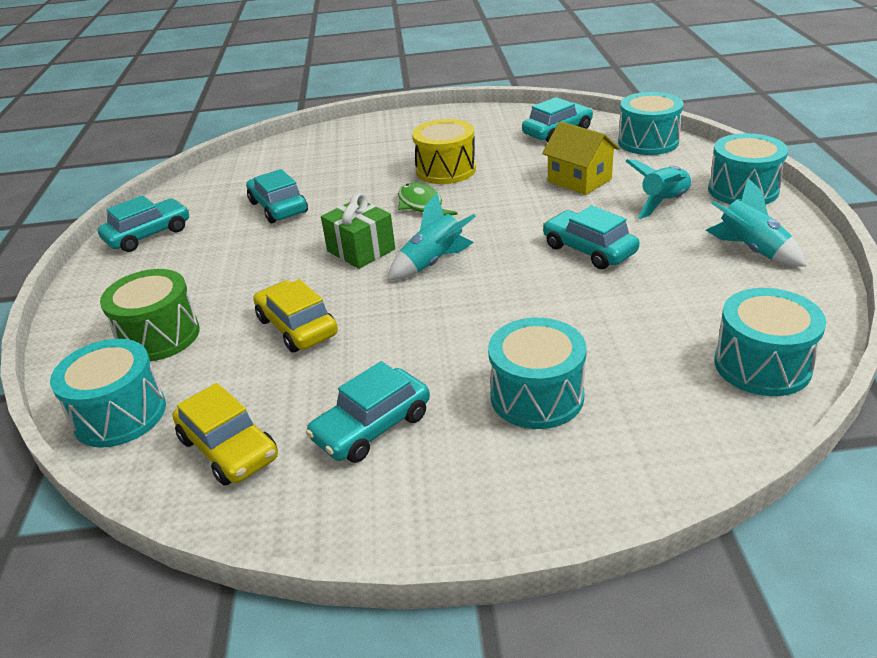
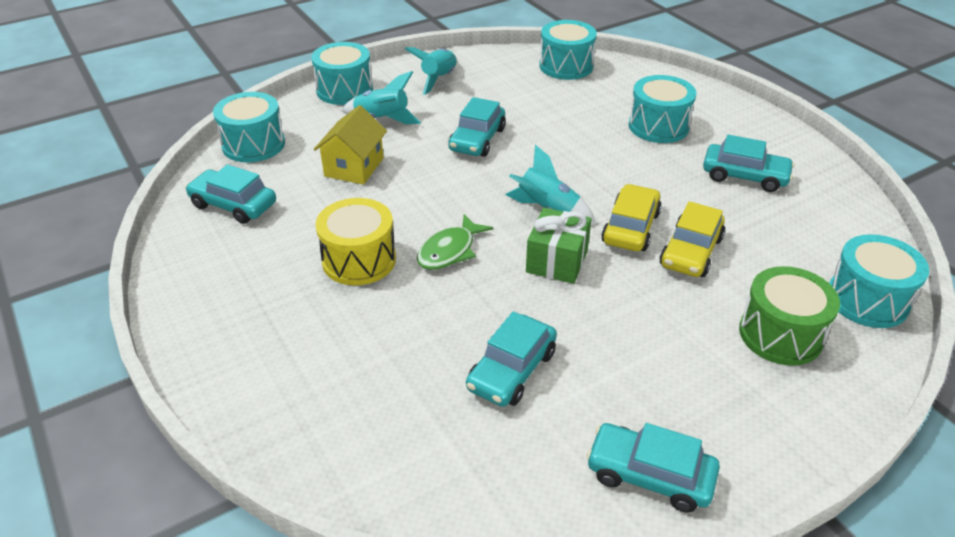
camera: 120 degrees left, 5 degrees up
(228, 448) = (825, 226): yellow car -> yellow car (630, 228)

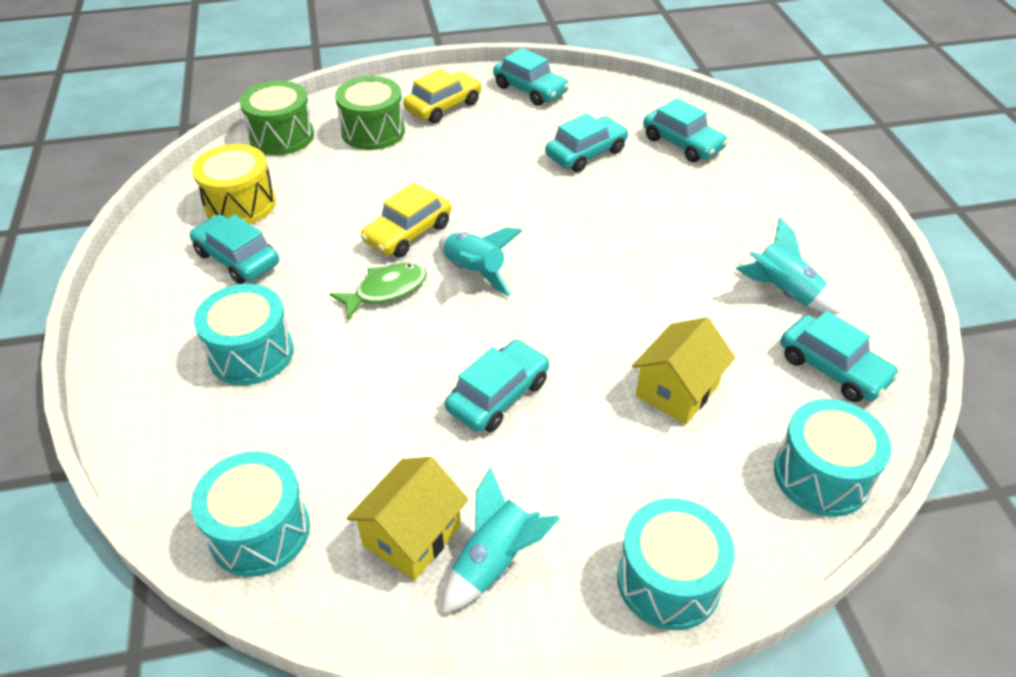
camera: 160 degrees left, 5 degrees up
(359, 260) = (689, 264): yellow drum -> yellow drum (240, 204)
(382, 120) = (619, 477): turquoise rocket -> turquoise rocket (783, 292)
(393, 423) = (682, 143): none -> turquoise car
(449, 251) = (596, 252): green fish -> green fish (386, 290)
(487, 79) = (412, 535): none -> yellow house
(557, 261) = (500, 219): green gift -> none
(690, 252) = (375, 199): yellow car -> yellow car (443, 106)
(867, 300) = (282, 136): turquoise drum -> green drum

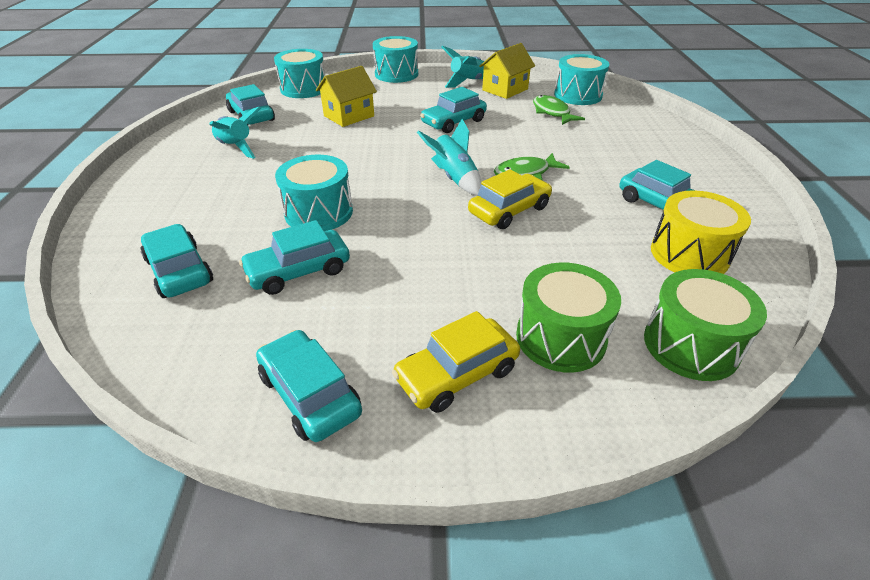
camera: 170 degrees left, 5 degrees down
(251, 353) = (615, 150): turquoise drum -> turquoise drum (319, 212)
(326, 451) = (552, 112): none -> green fish

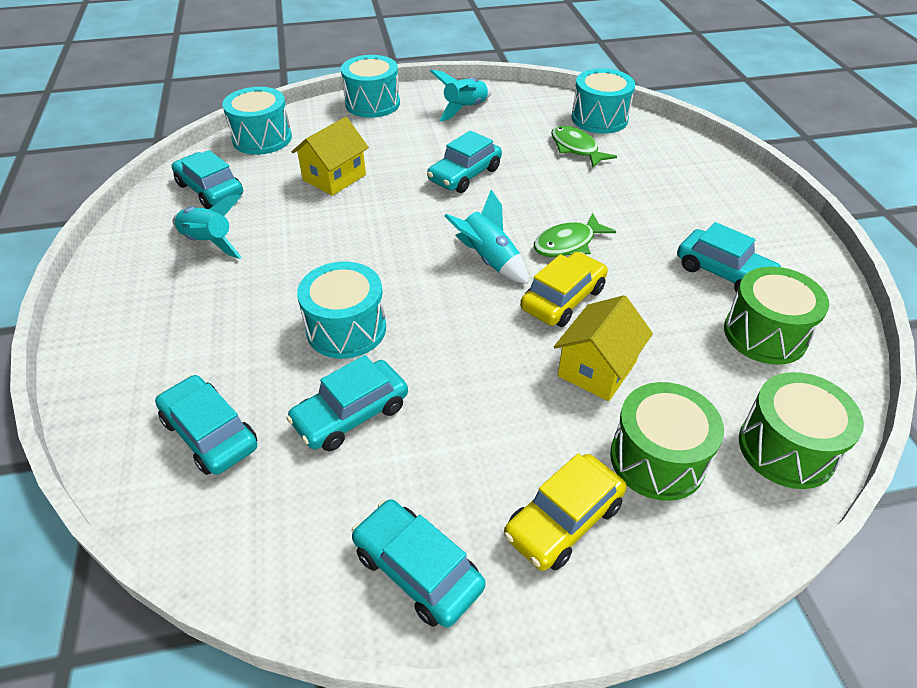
camera: 10 degrees left, 5 degrees up
(505, 89) = (512, 117): yellow house -> yellow house (597, 369)
(689, 254) = (765, 334): yellow drum -> green drum

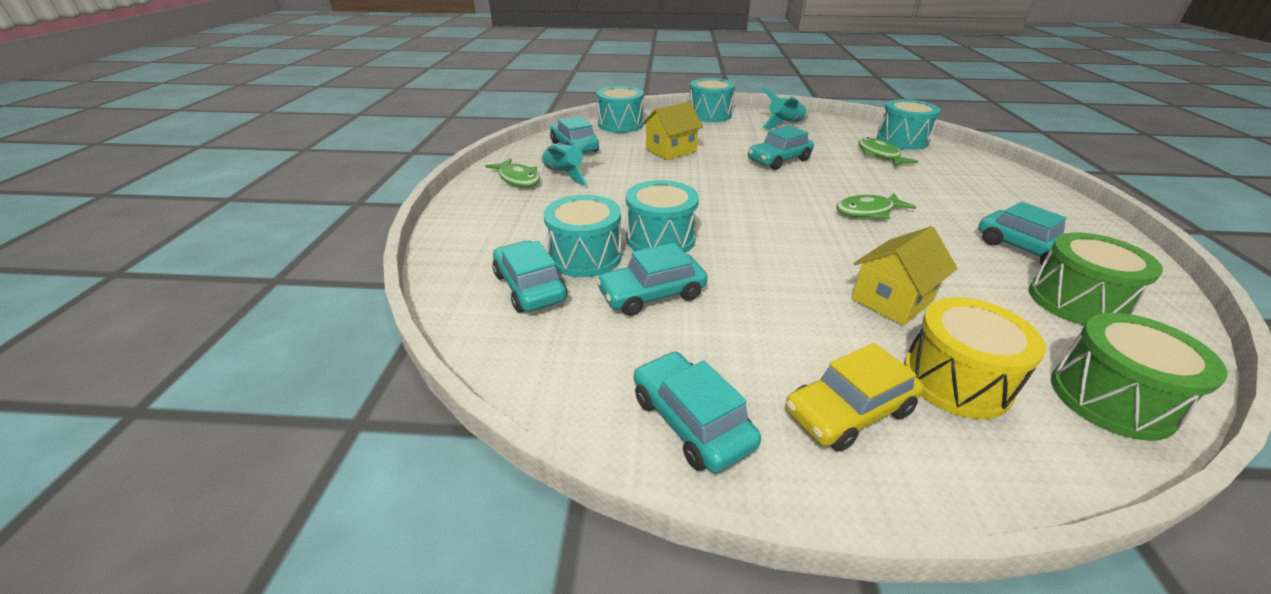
camera: 15 degrees right, 10 degrees down
(150, 260) = (518, 179): none -> green fish
(264, 373) = (585, 256): none -> turquoise drum
(489, 260) = (793, 213): turquoise rocket -> none
(563, 299) = (860, 246): yellow car -> none
(657, 459) = (956, 380): green drum -> yellow drum

